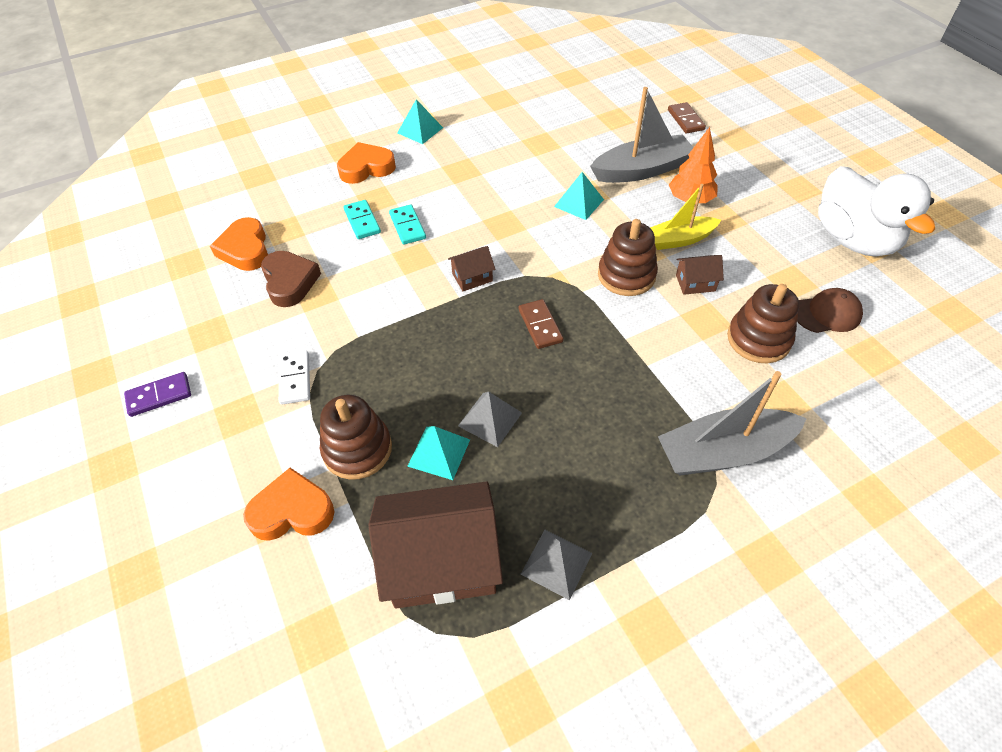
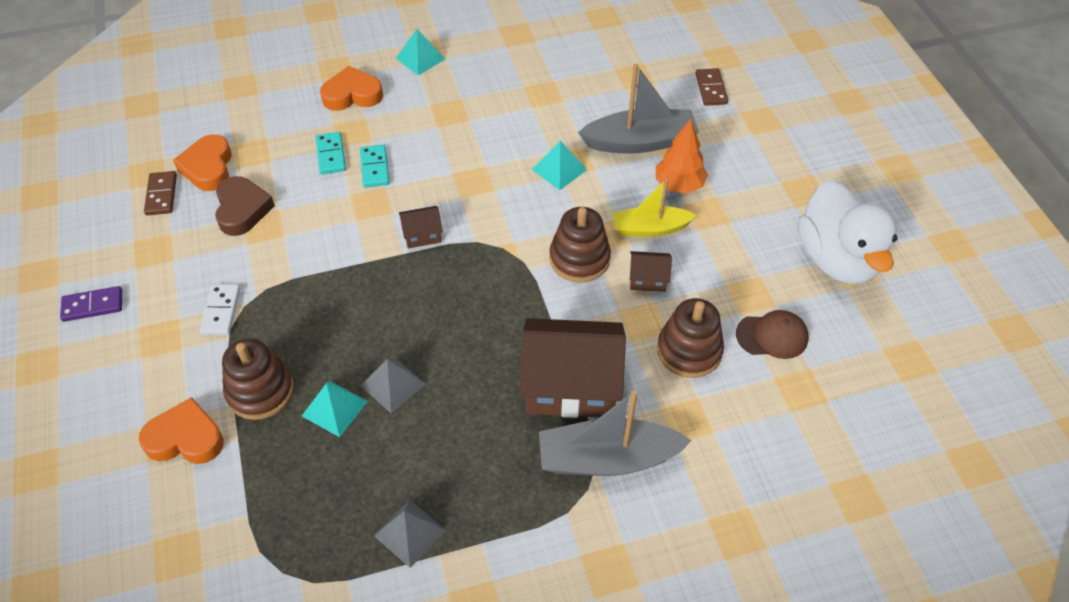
camera: 10 degrees right, 0 degrees up
(441, 560) = (306, 509): brown house -> brown house (571, 385)
(540, 325) = (473, 298): brown domino -> brown domino (161, 195)

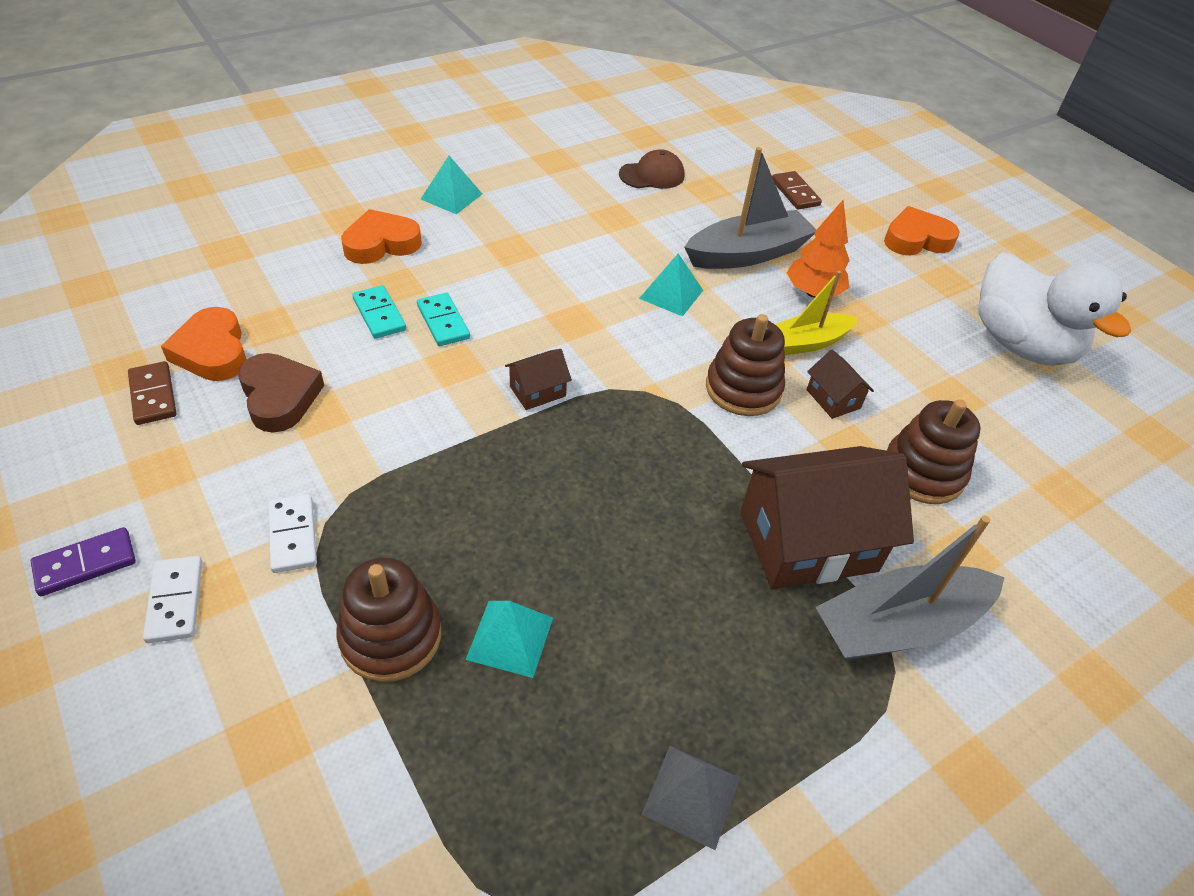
camera: 20 degrees left, 5 degrees down
(138, 340) = (175, 601): none -> white domino
(185, 438) = (297, 733): orange heart -> orange heart (916, 239)
(393, 384) = (578, 587): grey pyramid -> none
(648, 279) = (833, 399): brown house -> brown house turned 75 degrees clockwise
(772, 336) = (1003, 438): brown cap -> brown cap (652, 175)

